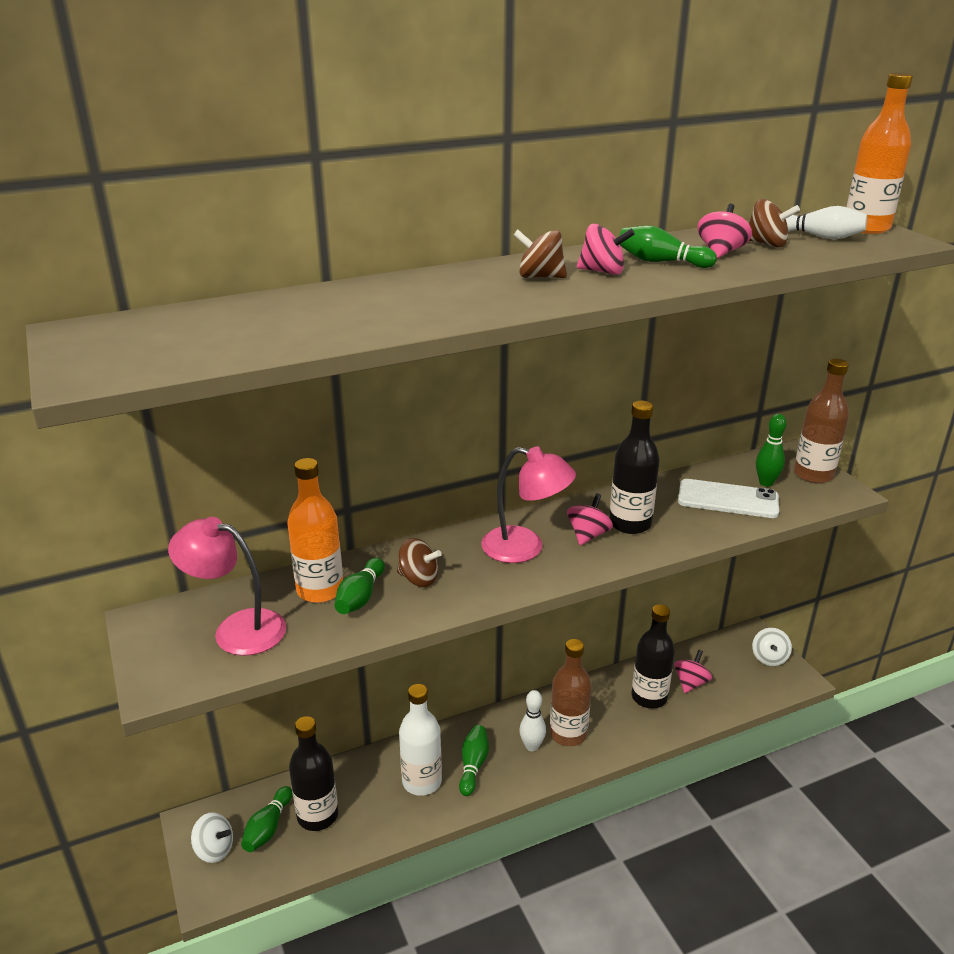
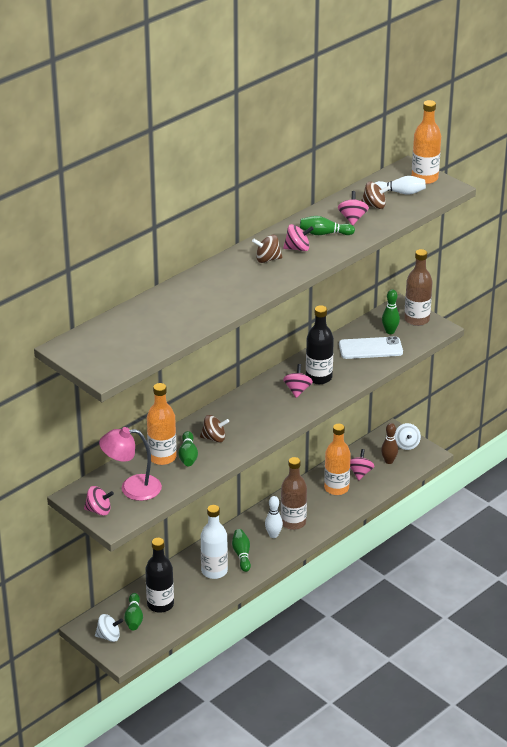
camera: 20 degrees left, 5 degrees up
(156, 654) = (99, 510): none -> pink spinning top
(525, 548) = (265, 406): pink lamp -> none
(649, 697) = (336, 488): black bottle -> orange bottle
(737, 675) = (389, 461): none -> brown bowling pin

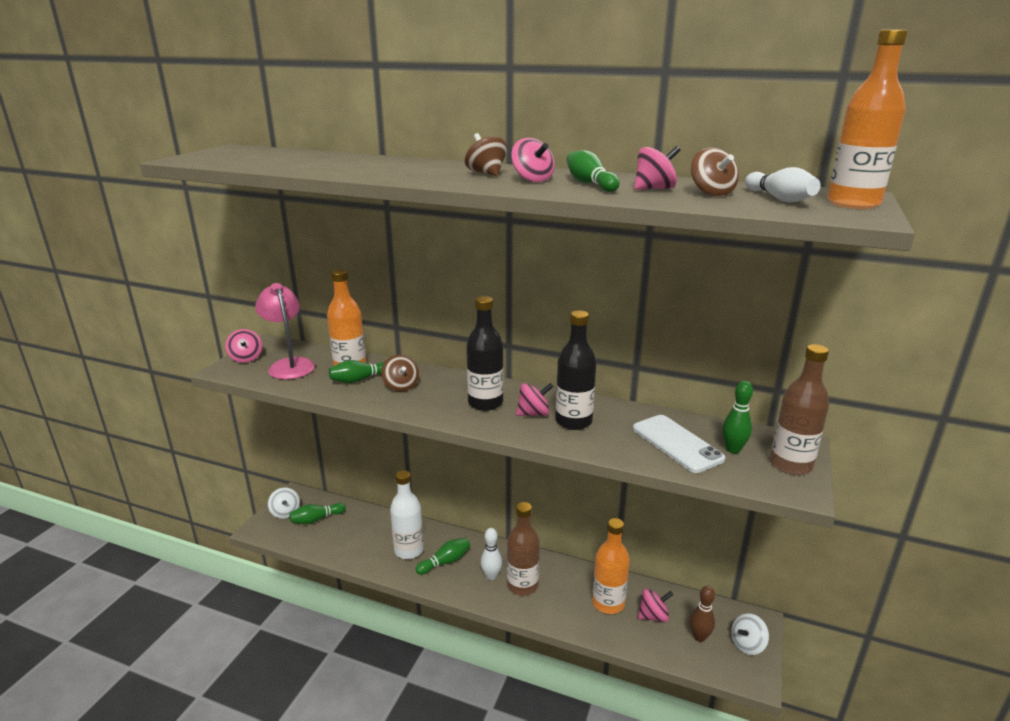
camera: 65 degrees right, 10 degrees down
(160, 604) = (342, 530): black bottle -> black bottle (485, 403)

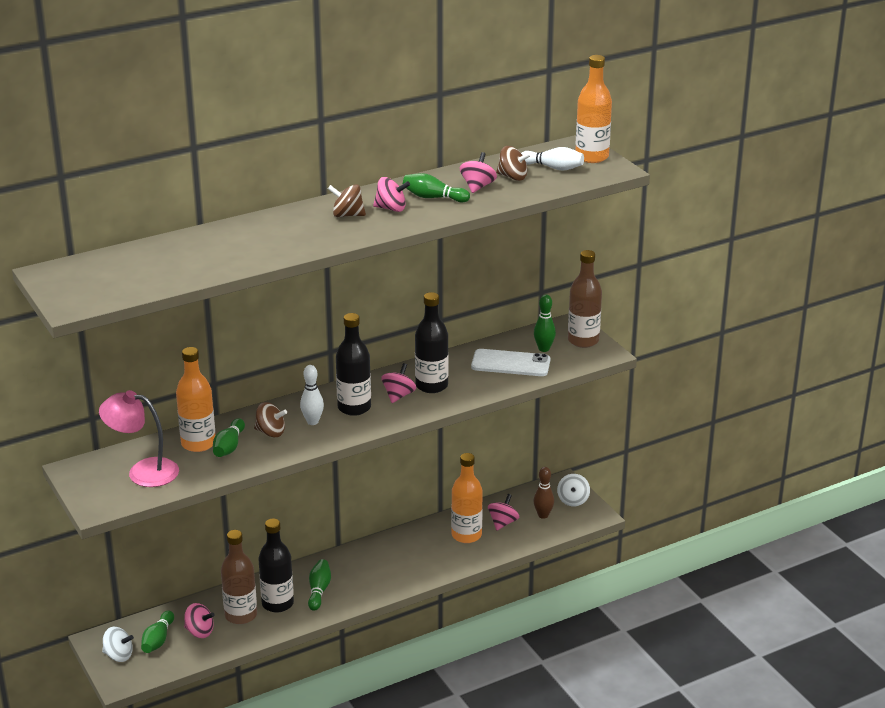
camera: 50 degrees left, 5 degrees up
(246, 358) = (90, 490): pink spinning top -> pink spinning top (199, 632)
(409, 550) = (277, 603): white bottle -> black bottle
(491, 576) = (367, 575): white bowling pin -> white bowling pin (312, 422)
(522, 585) = (397, 565): brown bottle -> brown bottle (241, 615)

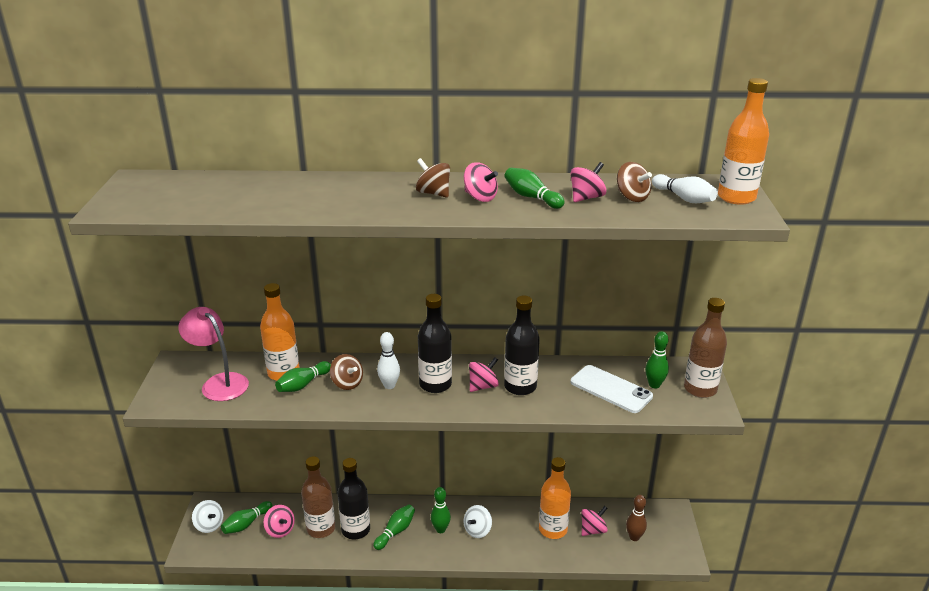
camera: 30 degrees right, 0 degrees up
(361, 573) = (440, 529): none -> green bowling pin
(573, 500) = (671, 533): white spinning top -> white spinning top (477, 530)

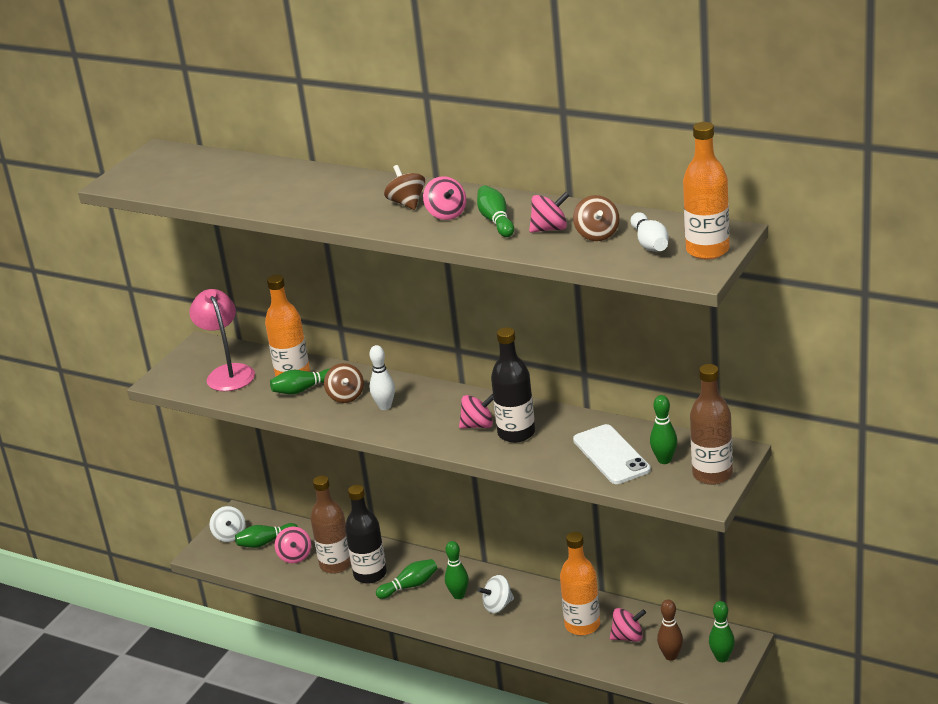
camera: 30 degrees right, 0 degrees up
(435, 384) = (431, 414): black bottle -> none
(670, 528) = (722, 658): none -> green bowling pin

